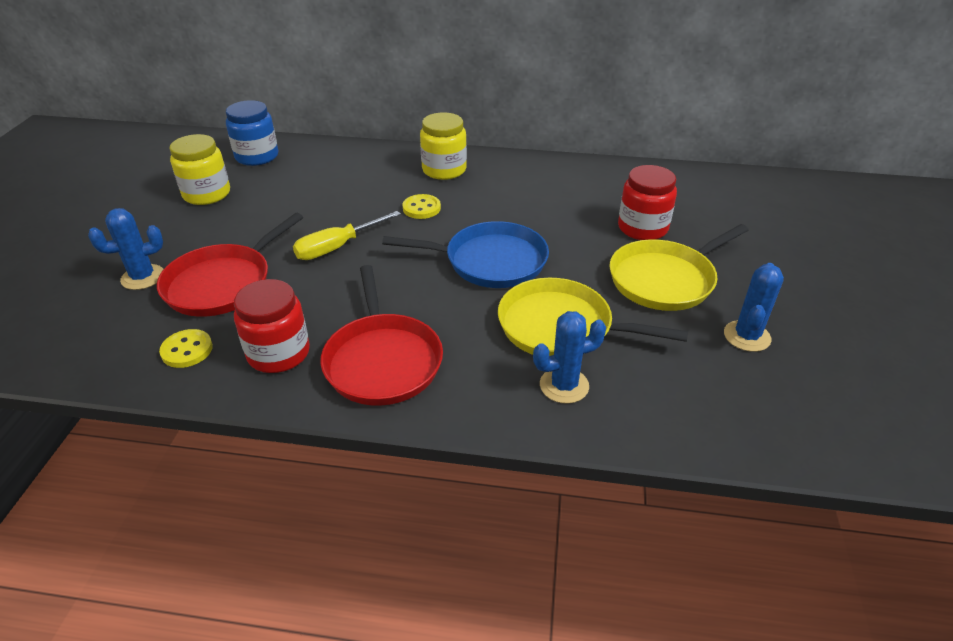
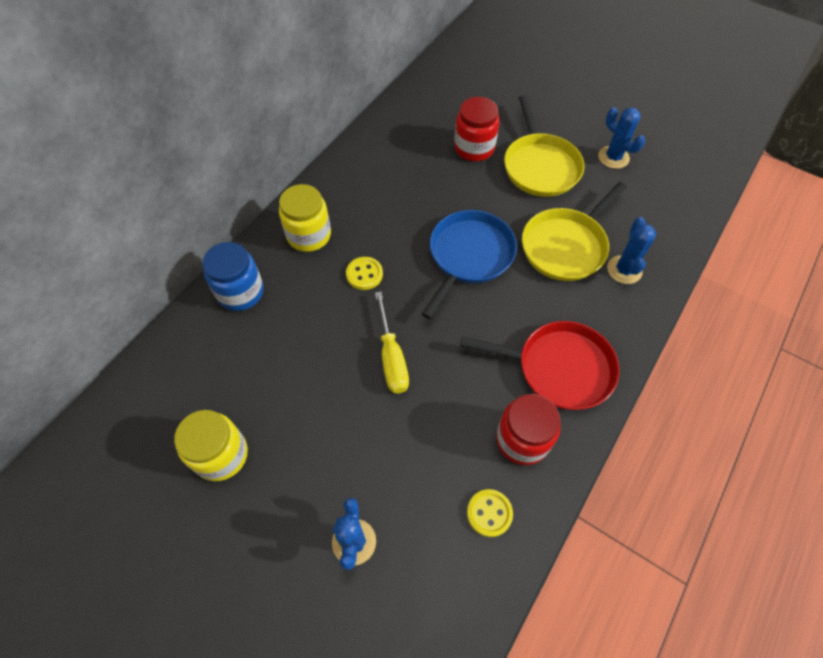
camera: 65 degrees left, 20 degrees up
(222, 283) = (402, 467): red pan -> none
(257, 156) = (167, 388): blue jar -> blue jar (240, 292)

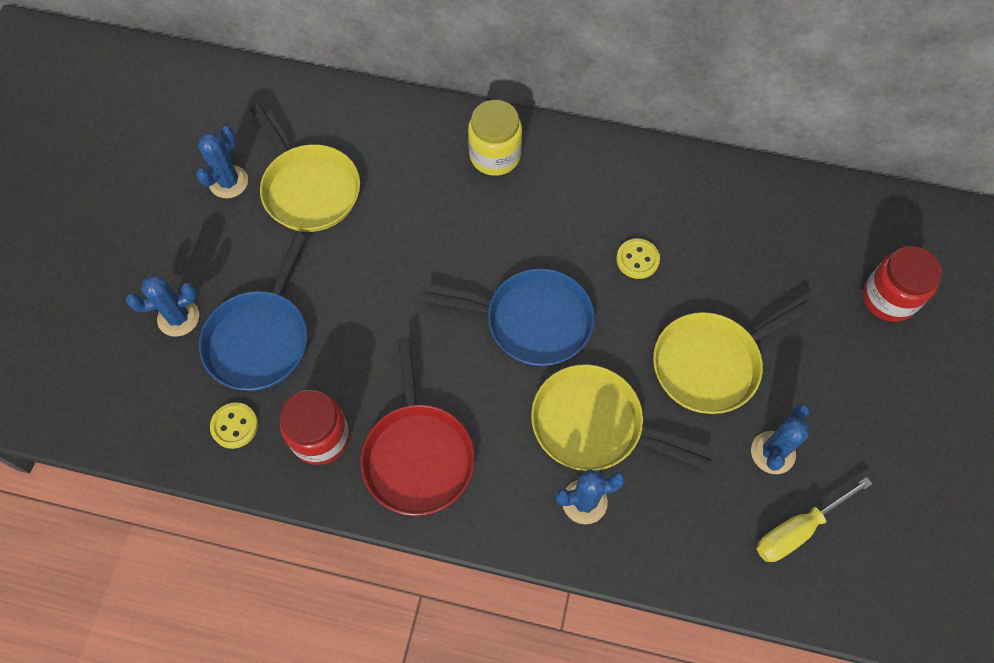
camera: 70 degrees right, 5 degrees up
(221, 455) = (229, 182): yellow jar -> blue cactus
(240, 292) = (401, 125): blue jar -> none
(267, 383) = (309, 189): none -> yellow pan
(364, 274) = (465, 225): yellow button -> yellow button (637, 259)
(391, 357) = (374, 285): yellow screwdriver -> yellow screwdriver (797, 529)
(407, 467) = (260, 339): none -> blue pan
(474, 148) = (704, 279): red jar -> red jar (888, 298)

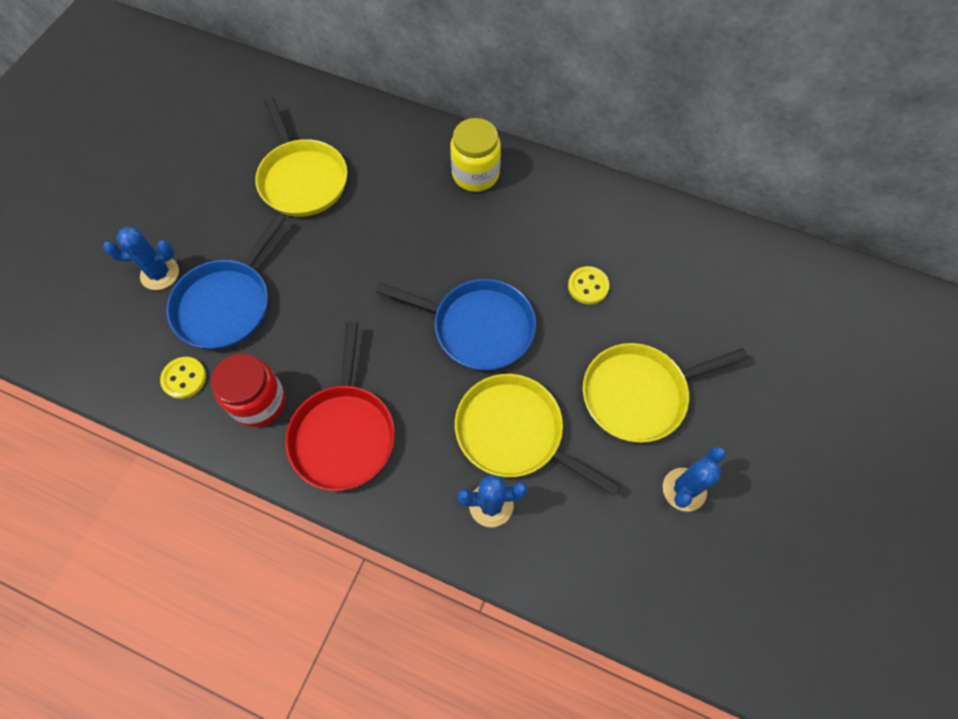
camera: 10 degrees right, 0 degrees up
(229, 182) = (233, 163): blue cactus -> none
(797, 529) = (695, 569): yellow screwdriver -> none
(888, 298) = (825, 360): red jar -> none

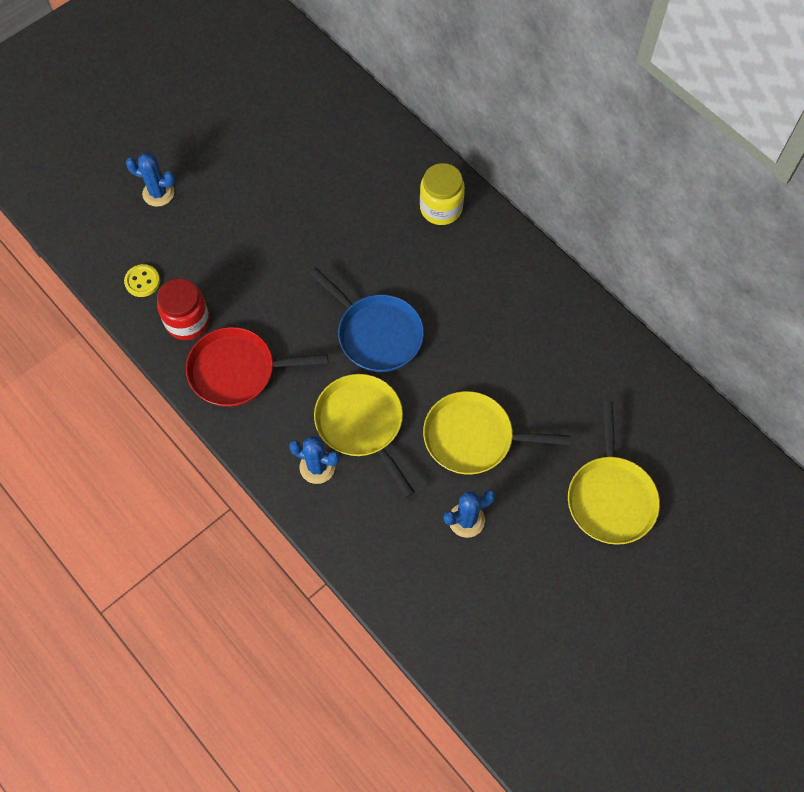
camera: 25 degrees right, 0 degrees up
(226, 304) = (196, 237): blue pan -> none
(302, 179) = (300, 158): yellow pan -> yellow pan (610, 498)
(344, 434) = (237, 371): red pan -> red pan turned 60 degrees clockwise
(588, 286) = (481, 338): yellow button -> none

